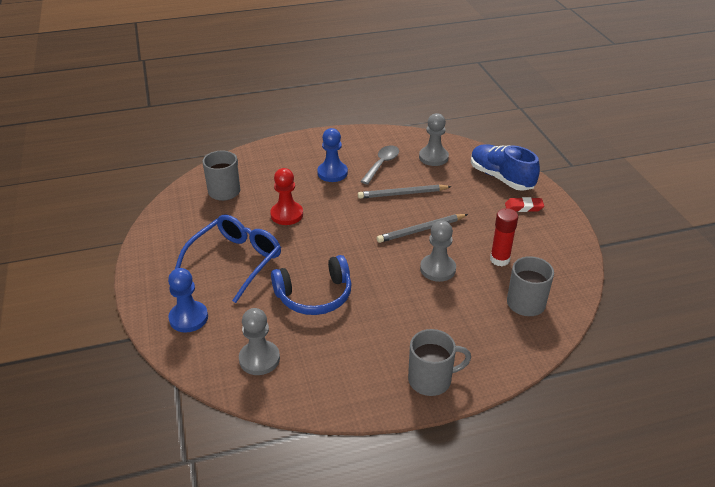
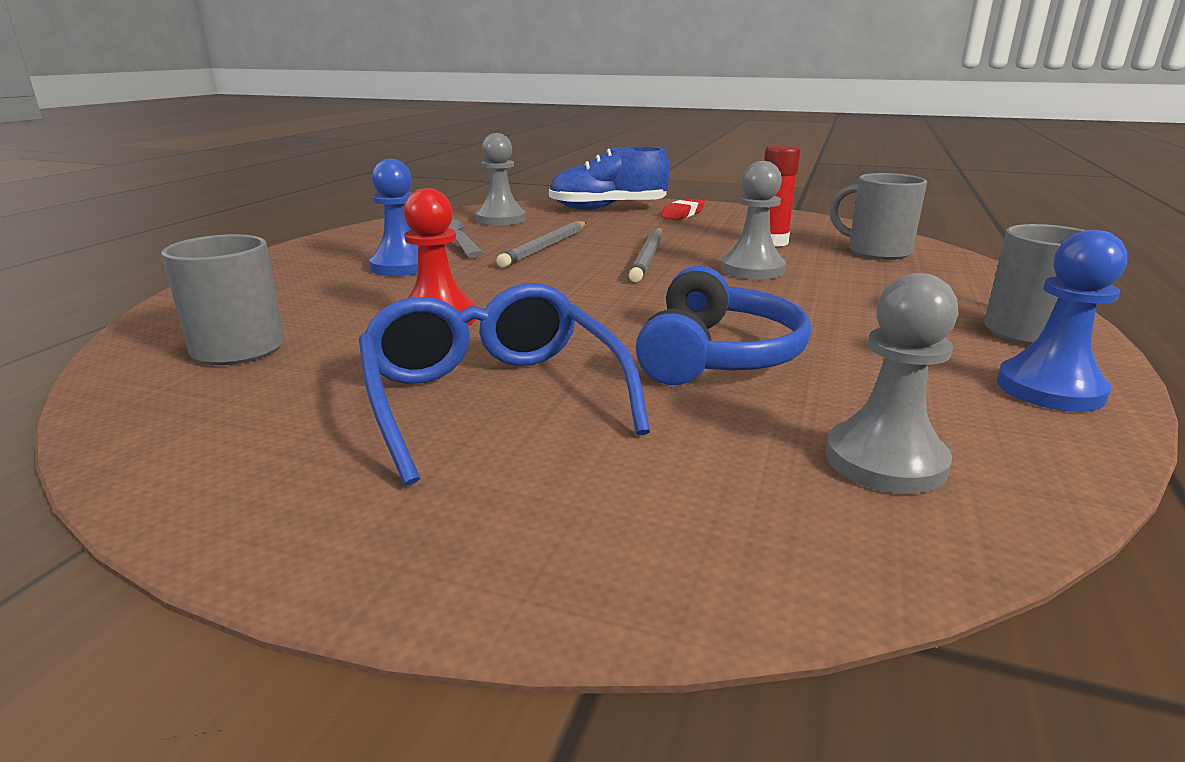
camera: 55 degrees left, 15 degrees down
(188, 318) = (627, 519): blue pawn -> blue pawn (1049, 389)

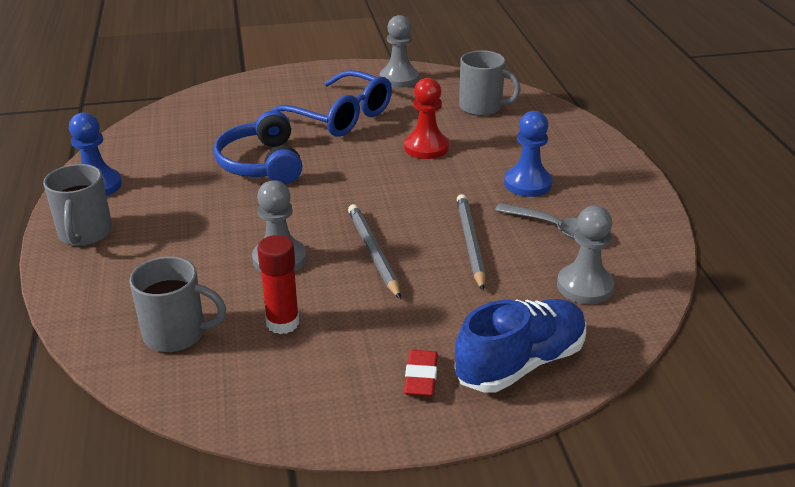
camera: 150 degrees right, 10 degrees up
(885, 461) = (178, 131): grey pawn -> grey pawn (399, 78)

